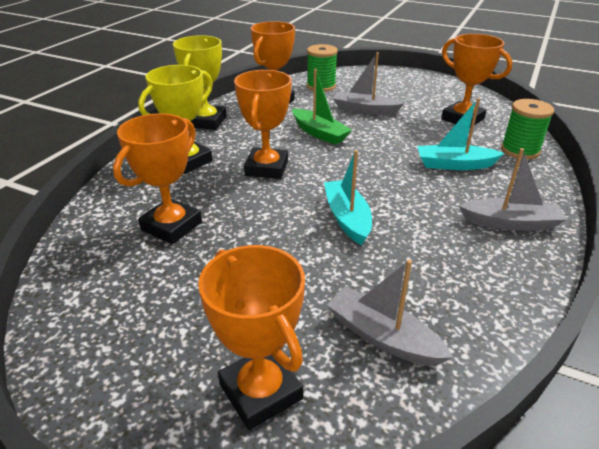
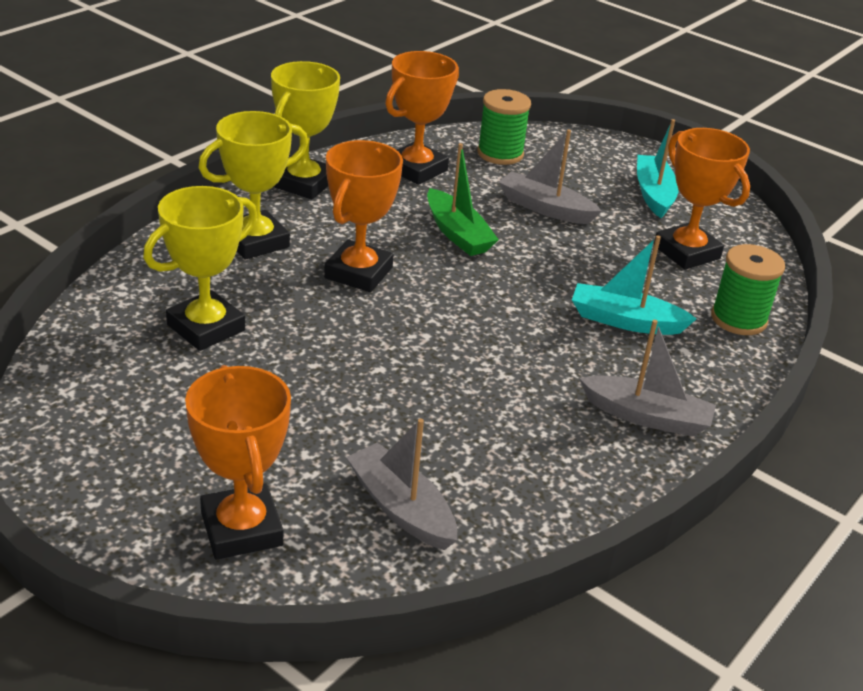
camera: 10 degrees right, 0 degrees up
(171, 226) = (206, 327): orange trophy -> yellow trophy
(347, 218) = (432, 364): turquoise boat -> turquoise boat (653, 194)

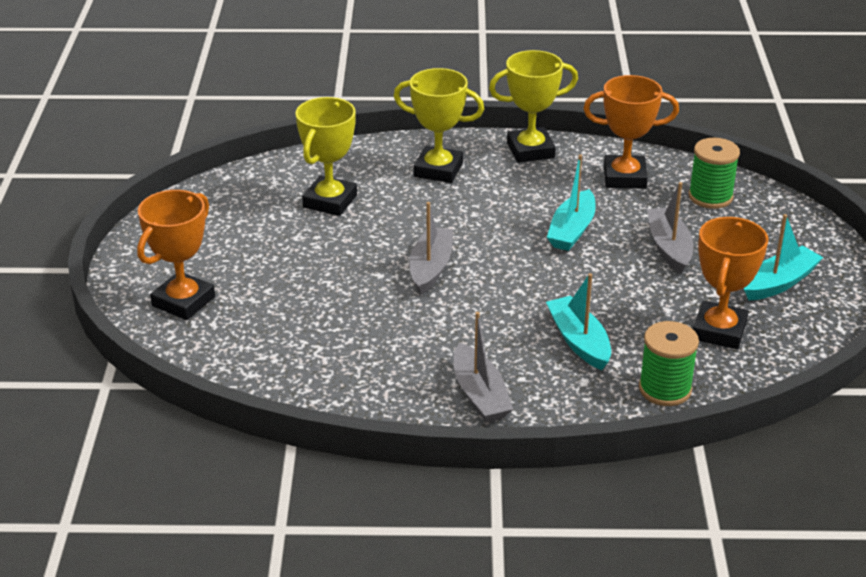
camera: 55 degrees right, 0 degrees up
(206, 327) = (330, 201): yellow trophy -> yellow trophy turned 75 degrees counterclockwise
(358, 273) = (464, 219): orange trophy -> none
(401, 508) = (264, 343): grey boat -> grey boat (431, 268)
(457, 234) = (572, 230): green boat -> turquoise boat

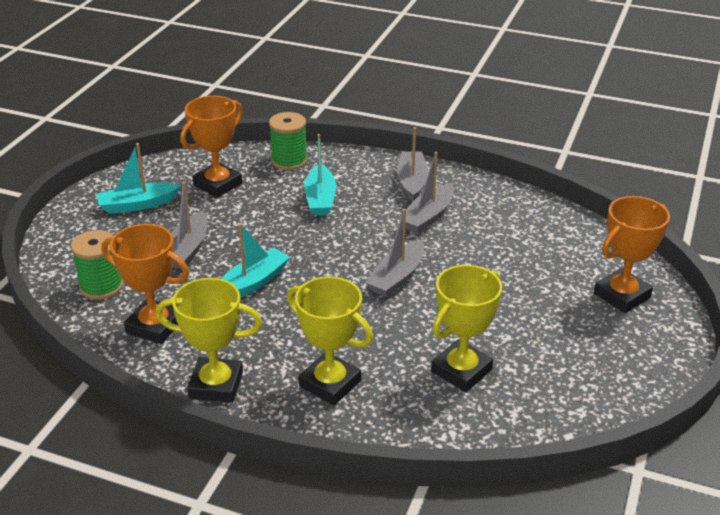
camera: 160 degrees left, 0 degrees up
(433, 347) = (428, 217): none -> grey boat

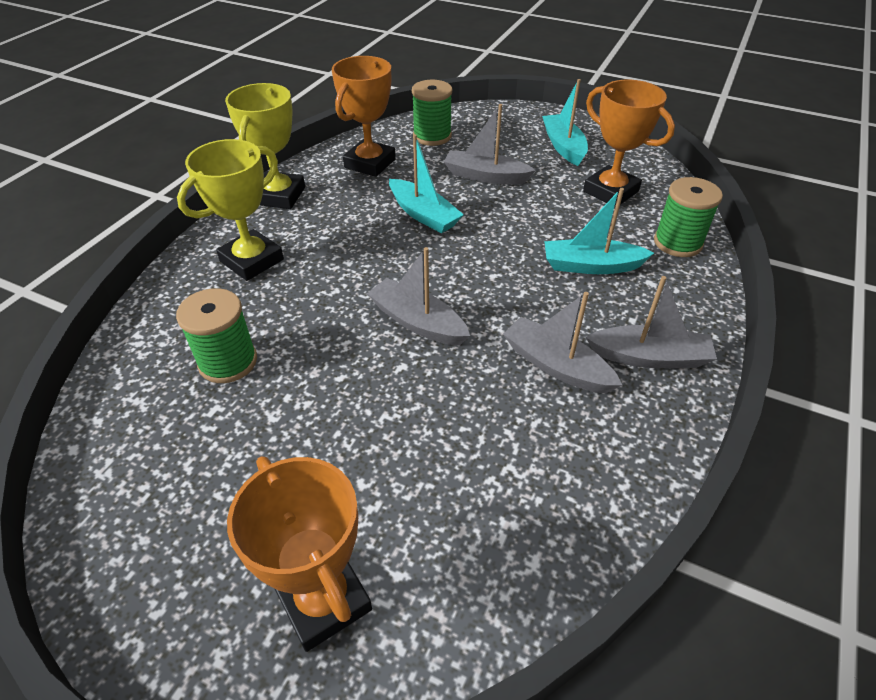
camera: 95 degrees right, 10 degrees up
(461, 371) = (228, 362): yellow trophy -> green spool

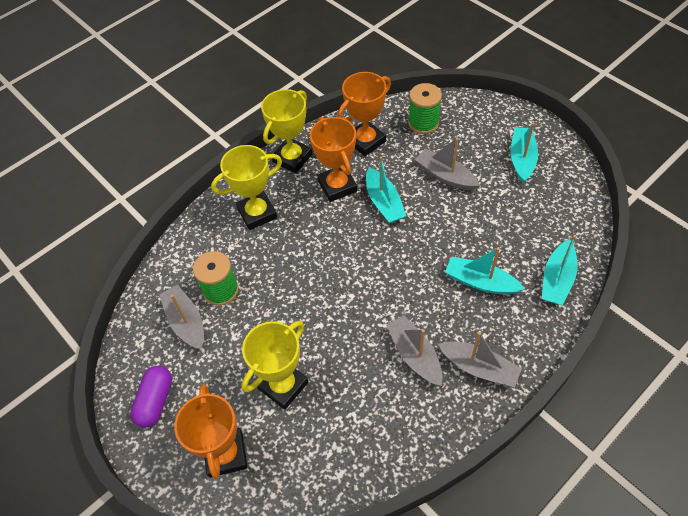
camera: 25 degrees right, 10 degrees up
(158, 554) = (155, 401): none -> purple capsule
(381, 461) = (283, 385): none -> yellow trophy
(417, 322) = (342, 294): grey boat -> grey boat (186, 322)
(610, 191) = (534, 216): orange trophy -> orange trophy (337, 186)
(677, 243) = (557, 279): green spool -> turquoise boat

